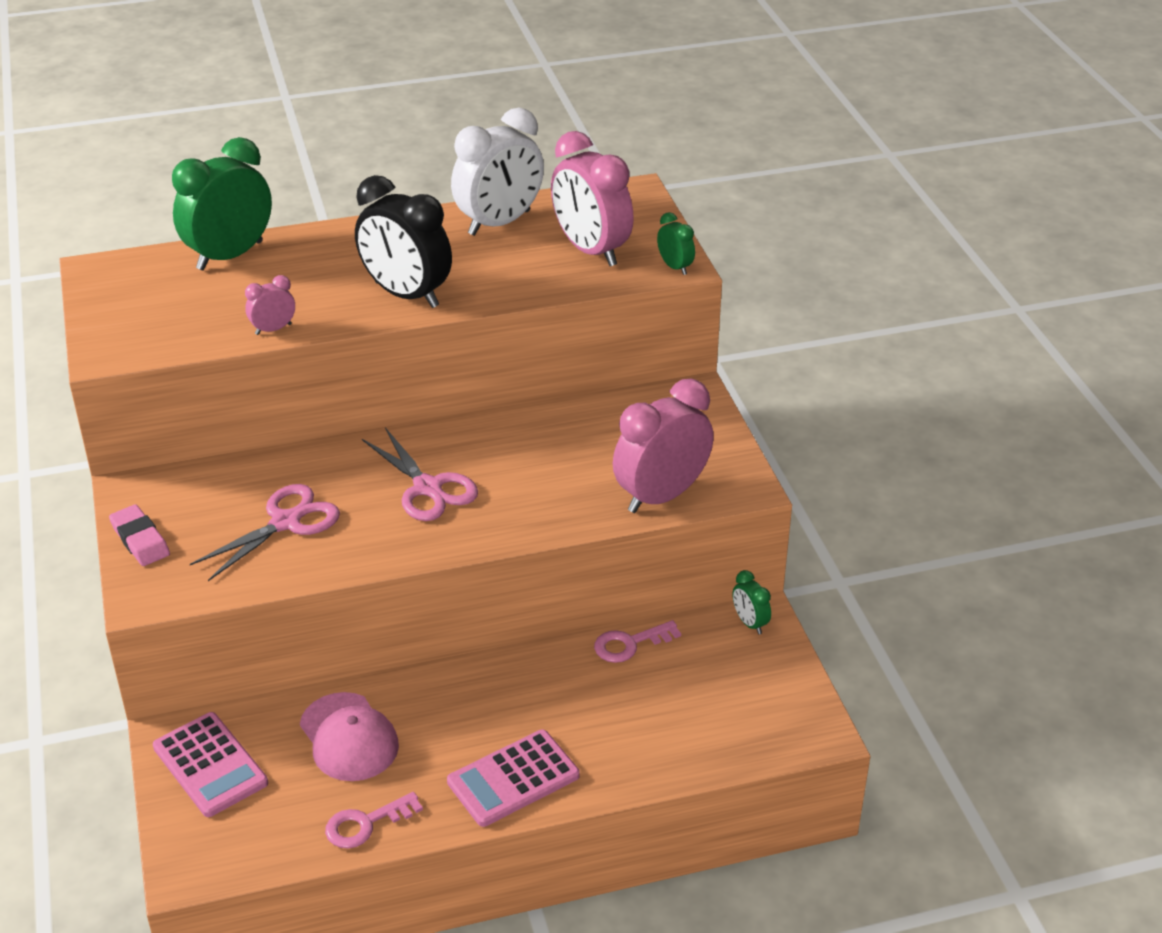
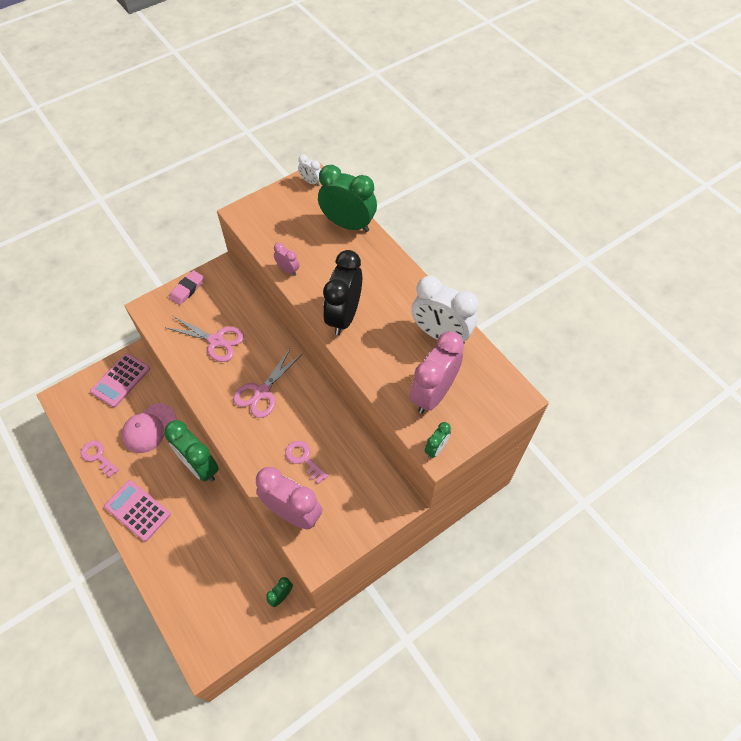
camera: 70 degrees right, 20 degrees up
(103, 272) = (311, 182): none -> white clock
(471, 679) = (200, 466): none -> green clock
(629, 644) = (246, 535): pink key -> pink key (303, 459)

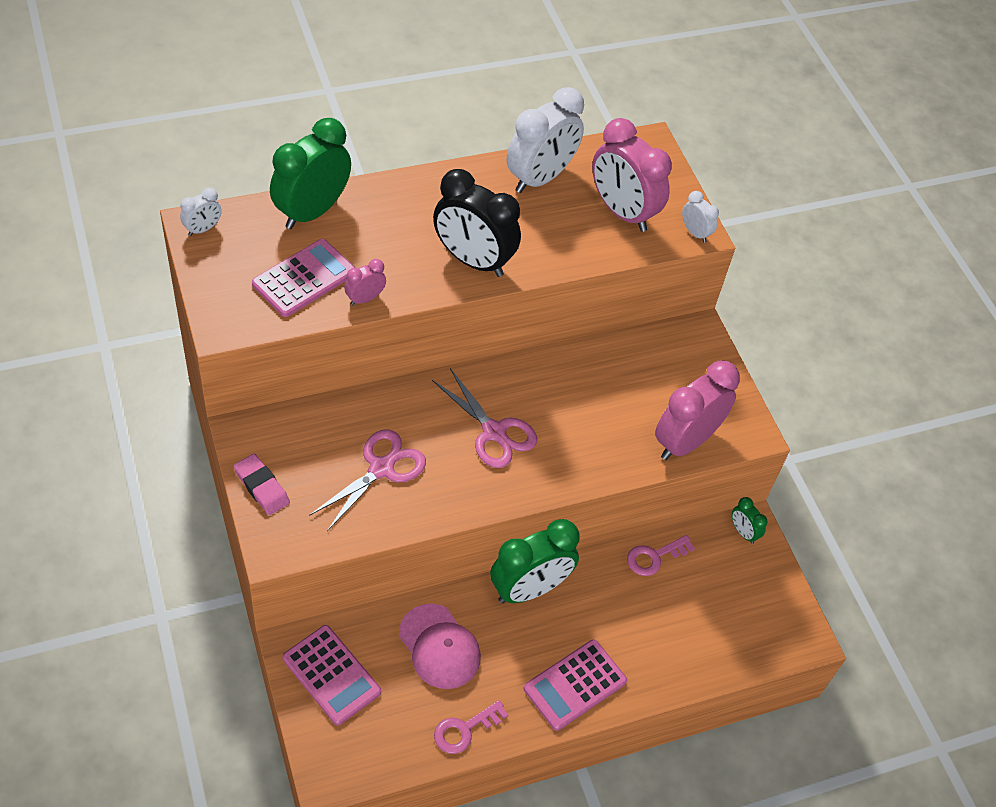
camera: 80 degrees left, 5 degrees down
(292, 237) = (304, 278): none -> pink calculator
(303, 459) = (613, 411): pink key -> pink key (654, 557)
(436, 449) = (695, 233): green clock -> white clock

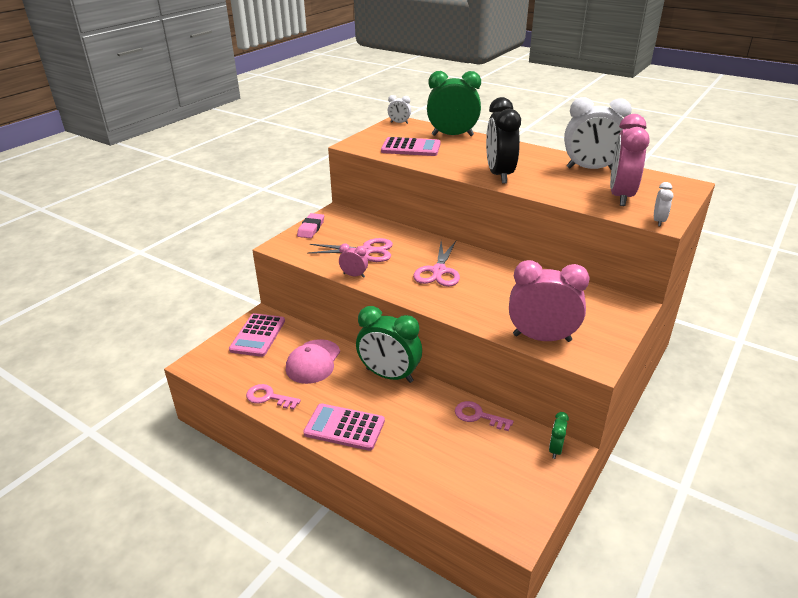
camera: 60 degrees right, 20 degrees down
(365, 298) = (424, 162): pink clock -> pink clock (354, 275)

